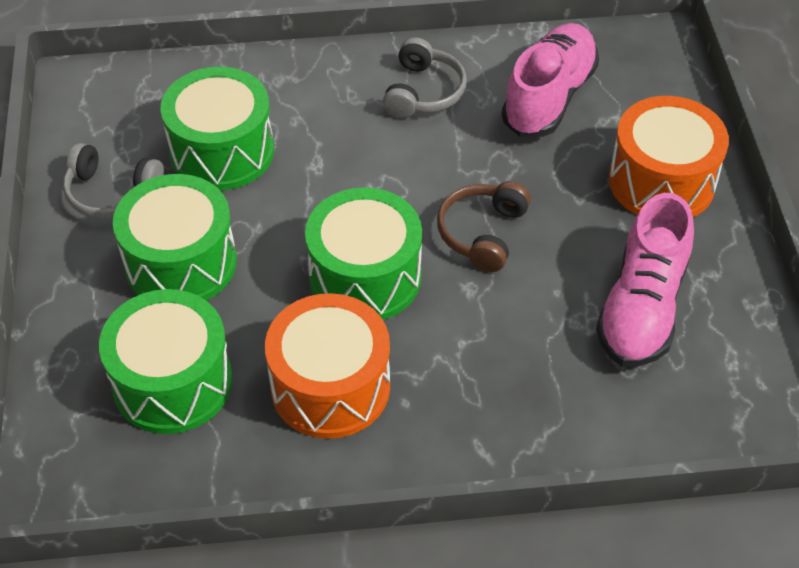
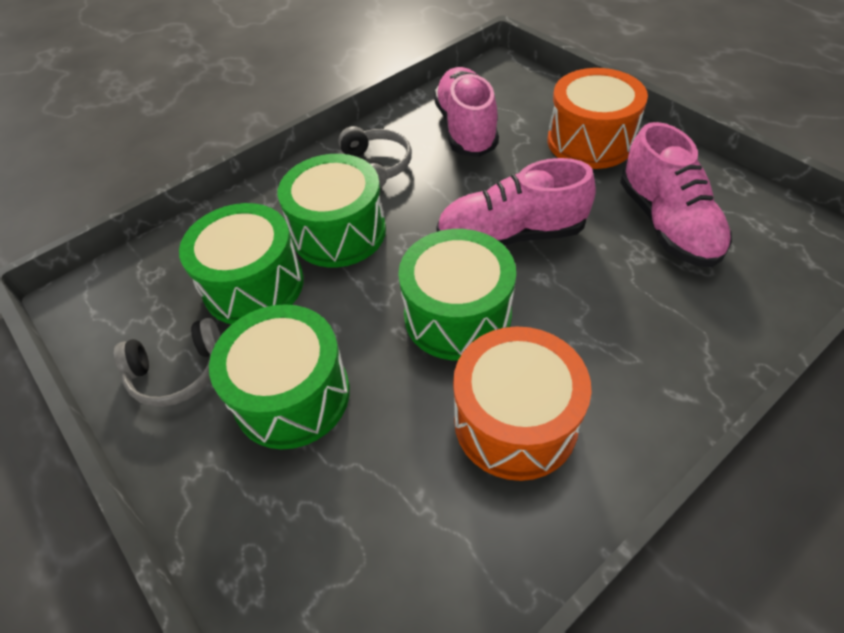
camera: 30 degrees left, 0 degrees up
(172, 382) = (375, 511): green drum -> green drum (339, 232)
(482, 233) = (511, 235): brown headphones -> pink shoe

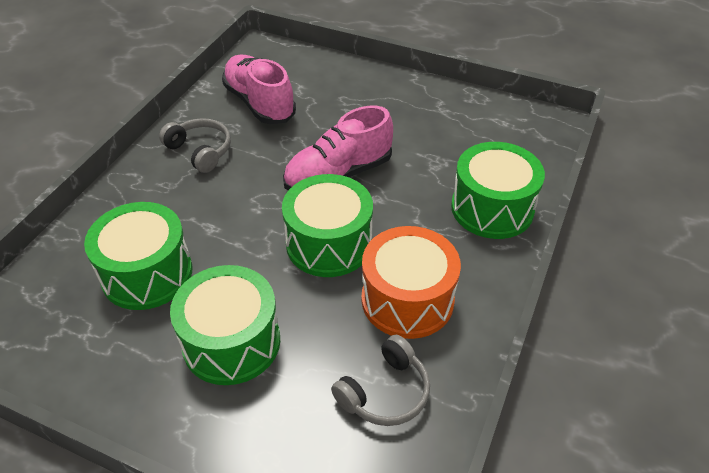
camera: 30 degrees left, 5 degrees down
(178, 372) = (121, 360): grey headphones -> grey headphones (385, 392)
(339, 232) = (198, 211): green drum -> green drum (492, 208)
(590, 141) = (362, 91): orange drum -> none
(667, 223) = (444, 137): pink shoe -> none

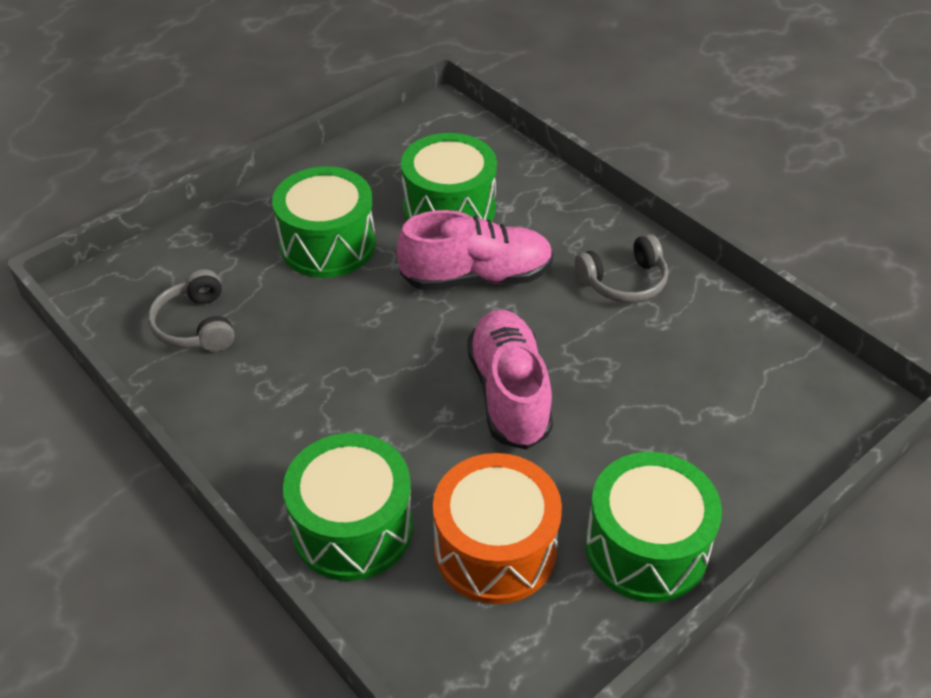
camera: 115 degrees right, 0 degrees up
(259, 103) = (704, 360): pink shoe -> pink shoe (476, 277)
(329, 243) = (400, 346): green drum -> green drum (646, 547)
(407, 300) = (279, 382): orange drum -> orange drum (495, 549)

